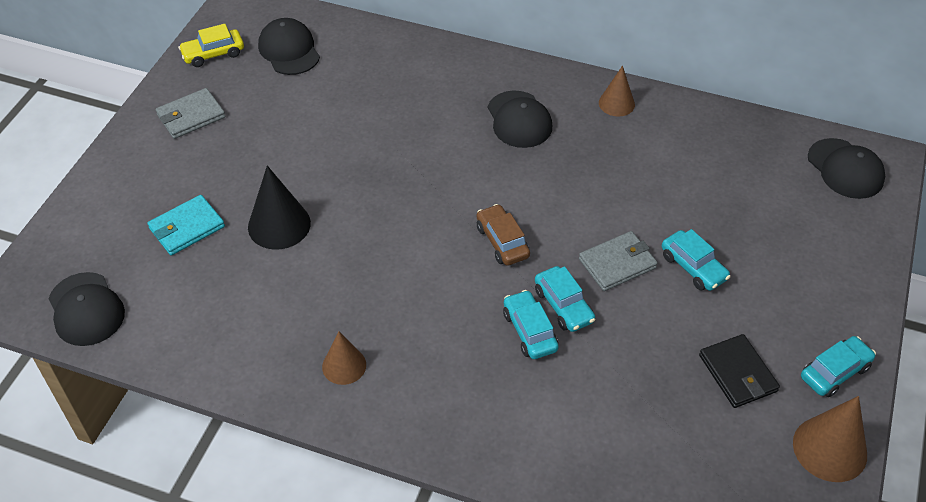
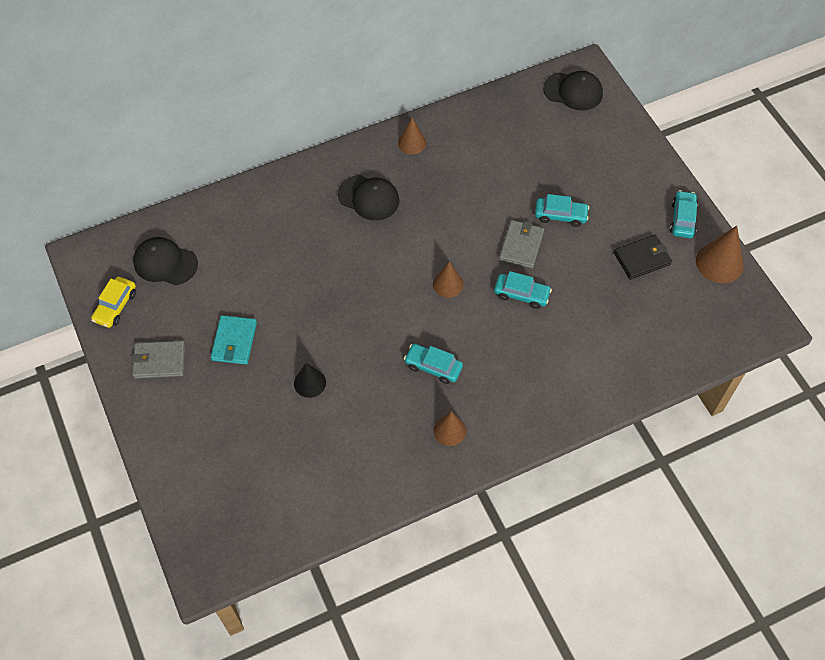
camera: 45 degrees left, 10 degrees up
(86, 309) = (261, 535): black cap -> none
(186, 227) = (255, 433): turquoise wallet -> turquoise wallet (234, 341)
(191, 116) = (159, 361): grey wallet -> grey wallet turned 75 degrees clockwise
(279, 225) = (310, 383): black cone -> black cone, size x0.64
(502, 241) = (448, 284): brown car -> brown cone
(529, 331) = (521, 324): turquoise car -> turquoise car (433, 367)
(737, 373) = (642, 259): black wallet -> black wallet turned 45 degrees counterclockwise

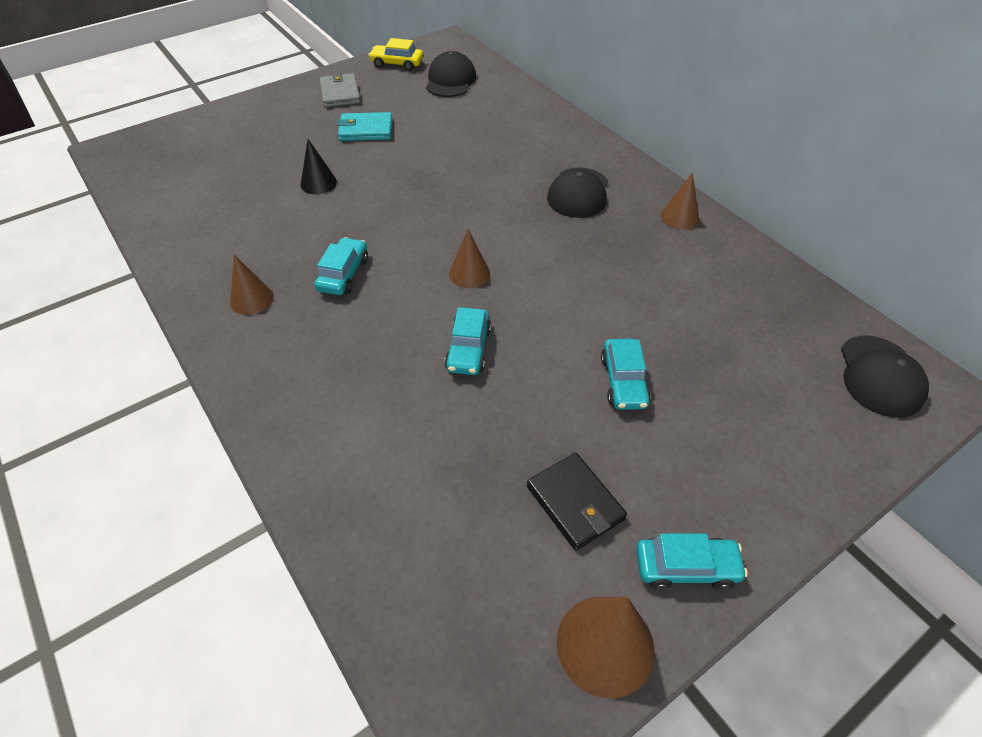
camera: 80 degrees right, 10 degrees down
(521, 246) = (552, 341): grey wallet -> none

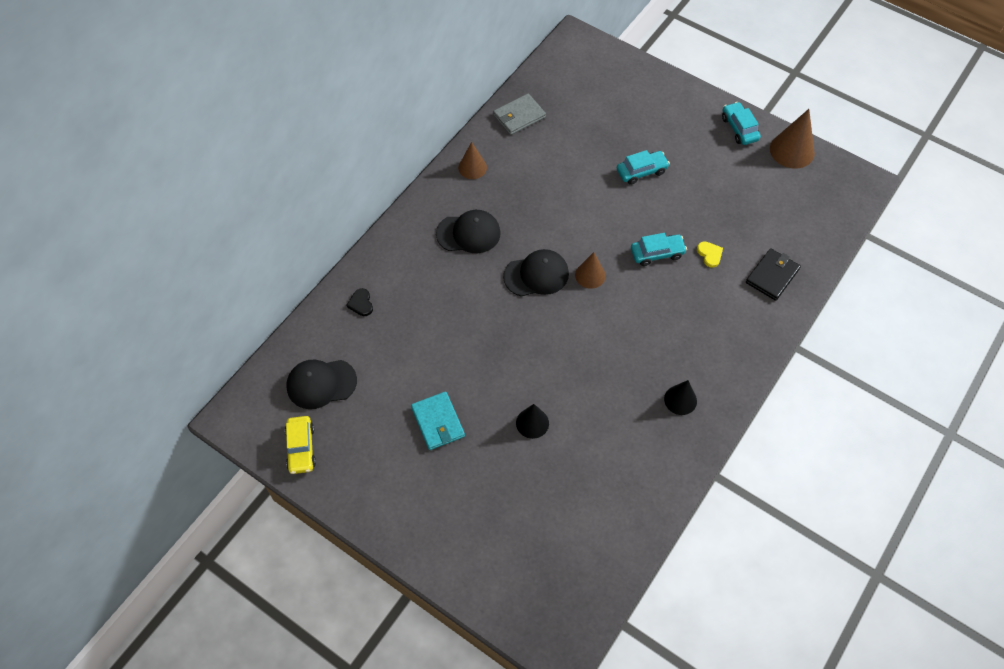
camera: 110 degrees left, 10 degrees up
(252, 299) = (680, 400): brown cone -> black cone
(340, 93) = (380, 477): grey wallet -> grey wallet (519, 116)
(343, 274) = (628, 353): turquoise car -> none
(435, 409) = (709, 254): none -> yellow heart
(523, 112) = (361, 303): none -> black heart
(575, 503) = (731, 176): black wallet -> black wallet (772, 276)
(880, 376) = (578, 62): black cap -> black cap (536, 275)

